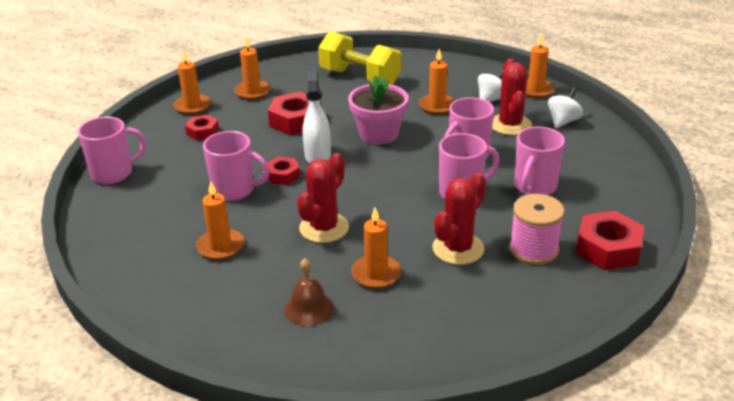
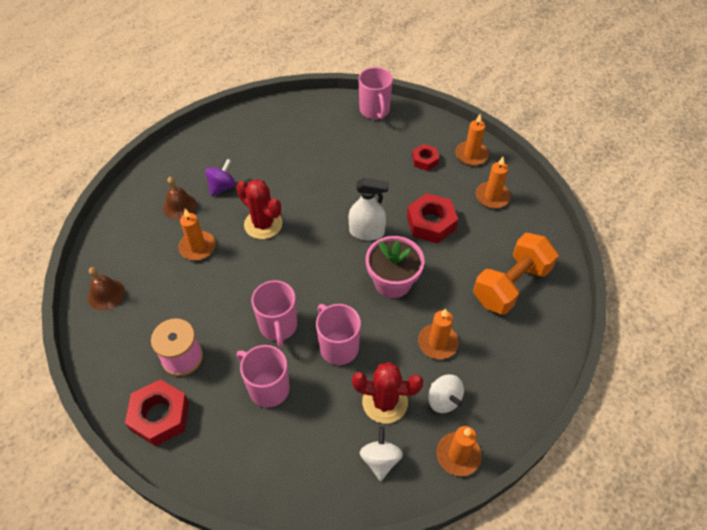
camera: 100 degrees right, 20 degrees up
(220, 246) = (263, 165): orange candle -> none
(234, 190) = (331, 176): pink mug -> none
(266, 275) = (222, 187): none -> purple spinning top
(283, 175) = (343, 206): red nut -> none
(360, 78) = (511, 285): yellow dumbbell -> orange dumbbell
(458, 249) = (205, 304): red cactus -> none
(481, 338) = (106, 294): none -> brown bell
(563, 121) = (380, 460): white spinning top -> white spinning top turned 135 degrees counterclockwise

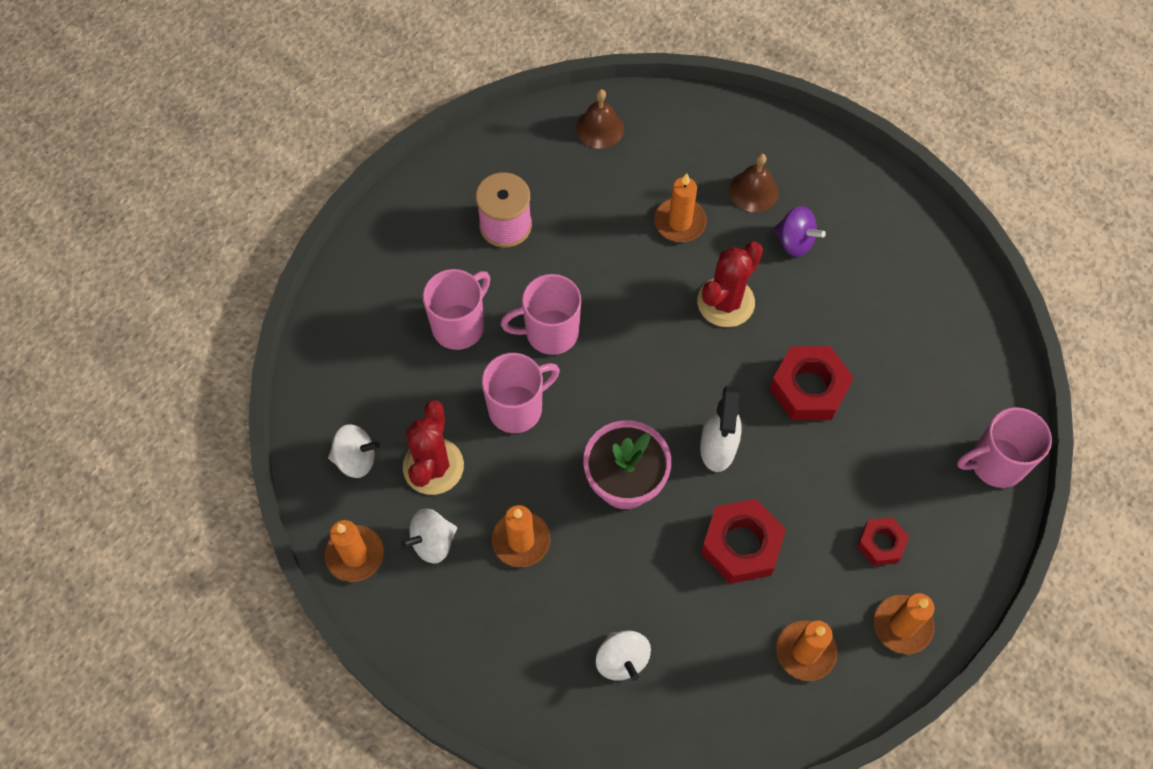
camera: 90 degrees right, 10 degrees up
(160, 416) = (428, 212): red nut -> red nut (809, 388)
(511, 285) = (622, 660): orange dumbbell -> white spinning top

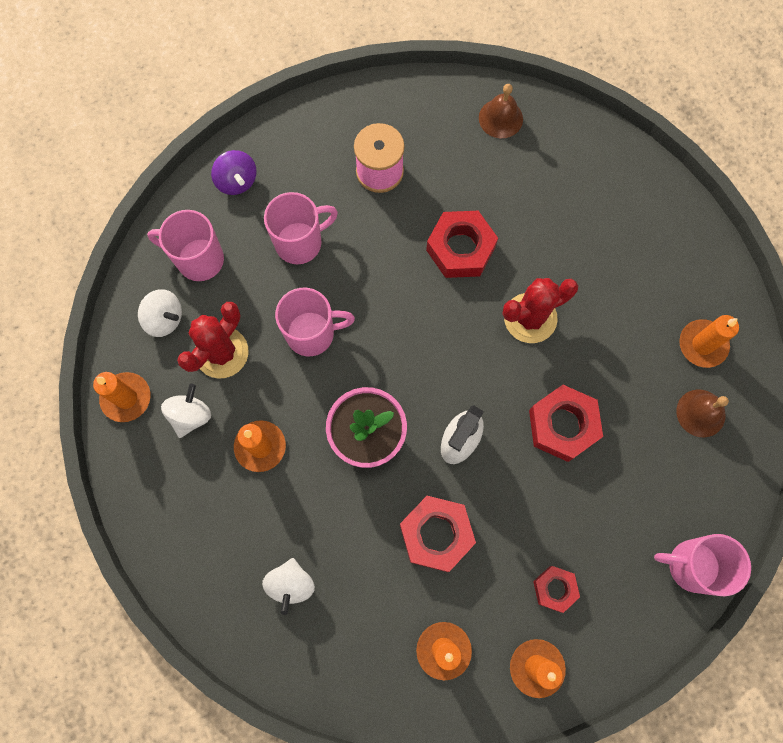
camera: 25 degrees right, 10 degrees up
(432, 542) = (190, 415): white spinning top -> white spinning top turned 120 degrees clockwise
(550, 332) = (370, 280): pink mug -> pink mug (199, 259)
(624, 265) = (460, 248): none -> red nut
(680, 222) = (527, 230): orange candle -> orange candle (702, 344)
(753, 191) = (605, 229): brown bell -> brown bell (700, 413)
(795, 242) = (617, 290): purple spinning top -> purple spinning top (237, 181)

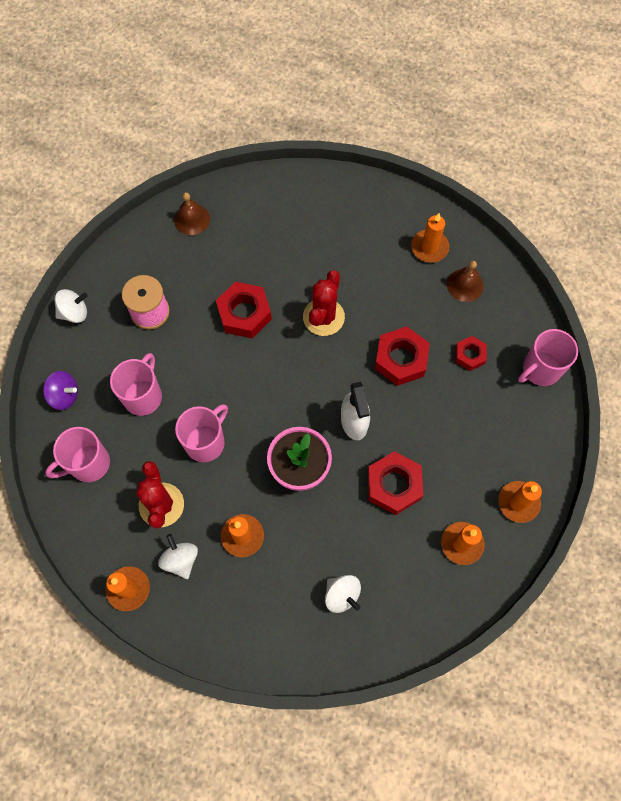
camera: 45 degrees left, 5 degrees down
(164, 319) = (103, 519): white spinning top -> white spinning top (74, 313)
(554, 589) = (485, 451): red nut -> red nut (470, 355)

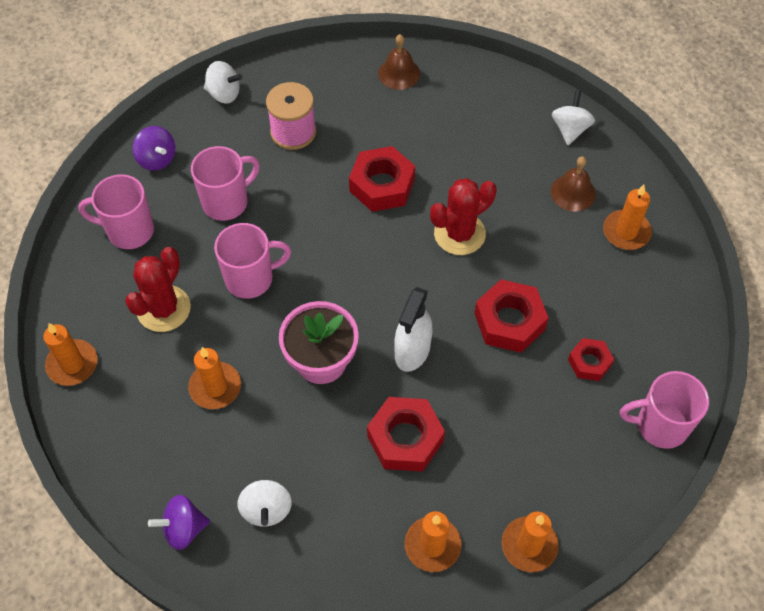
camera: 35 degrees right, 10 degrees down
(181, 560) = (140, 370): white spinning top -> white spinning top (570, 129)
(298, 646) = (184, 529): none -> purple spinning top
(465, 285) = (638, 290): brown bell -> brown bell (573, 192)

